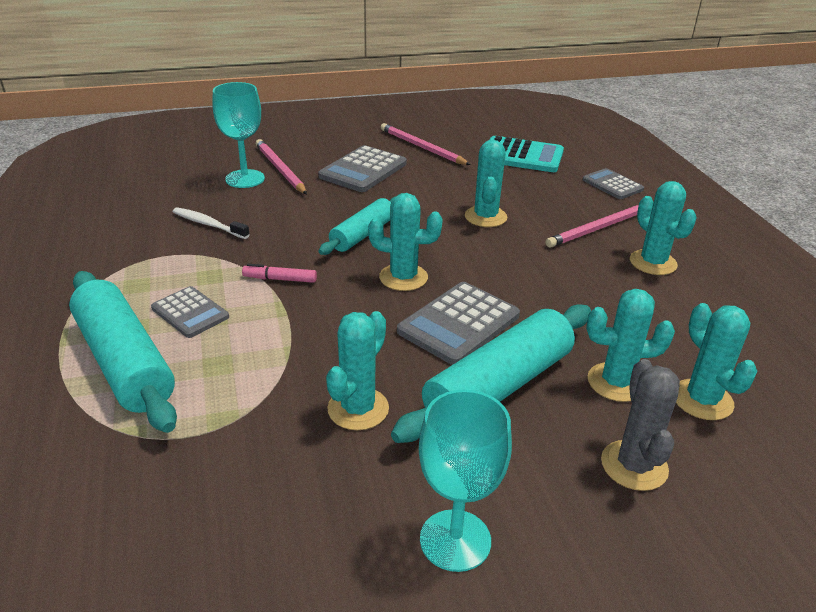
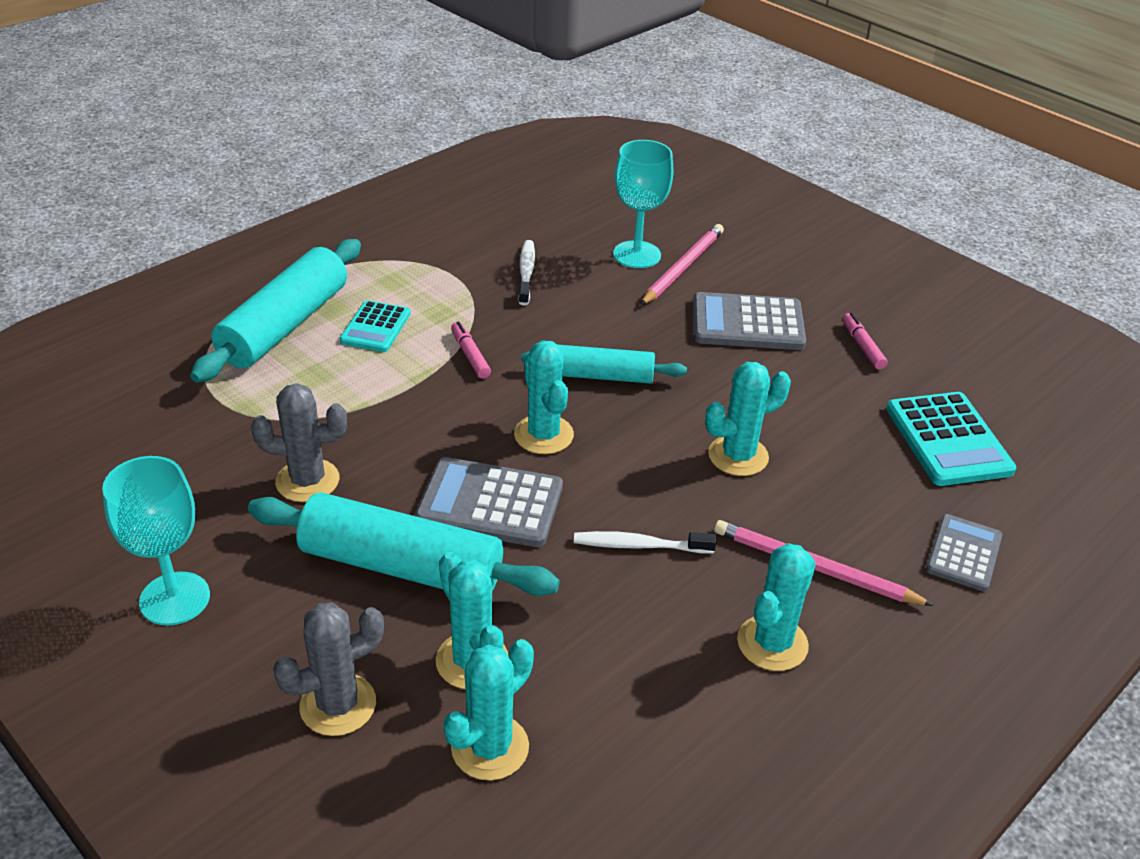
camera: 60 degrees right, 5 degrees up
(190, 313) = (375, 327): grey calculator -> turquoise calculator
(358, 409) = (307, 481): turquoise cactus -> grey cactus
(422, 147) = (862, 346): pink pencil -> pink marker
(543, 278) = (639, 545): none -> white toothbrush

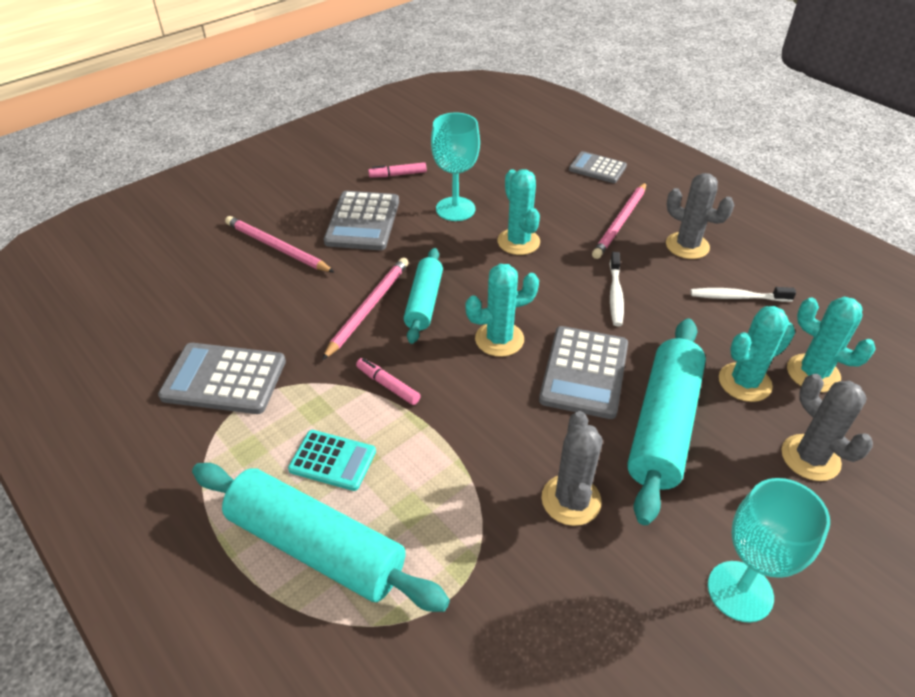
camera: 85 degrees left, 5 degrees up
(470, 355) = (388, 385): pink marker -> pink marker turned 60 degrees clockwise
(479, 258) = (224, 379): none -> grey calculator
(526, 272) = (260, 345): white toothbrush -> white toothbrush (737, 297)
(588, 336) = (368, 308): none -> pink pencil
(637, 255) = (249, 272): turquoise goblet -> turquoise goblet (455, 209)
(772, 643) = (687, 246): turquoise cactus -> grey cactus
(948, 440) = (497, 157): turquoise calculator -> none

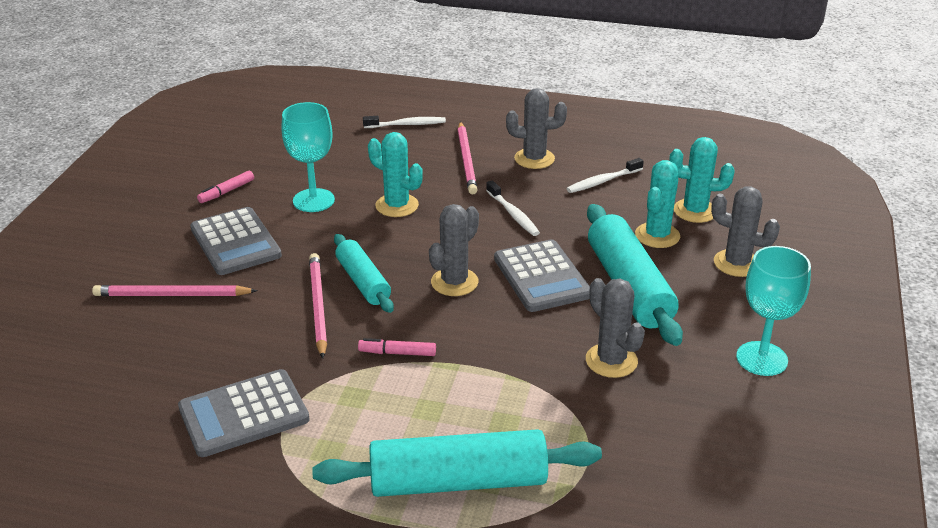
camera: 35 degrees left, 10 degrees down
(332, 460) = (408, 423): turquoise calculator -> none
(499, 339) = (454, 282): turquoise cactus -> grey cactus
(597, 168) = (407, 125): grey calculator -> white toothbrush

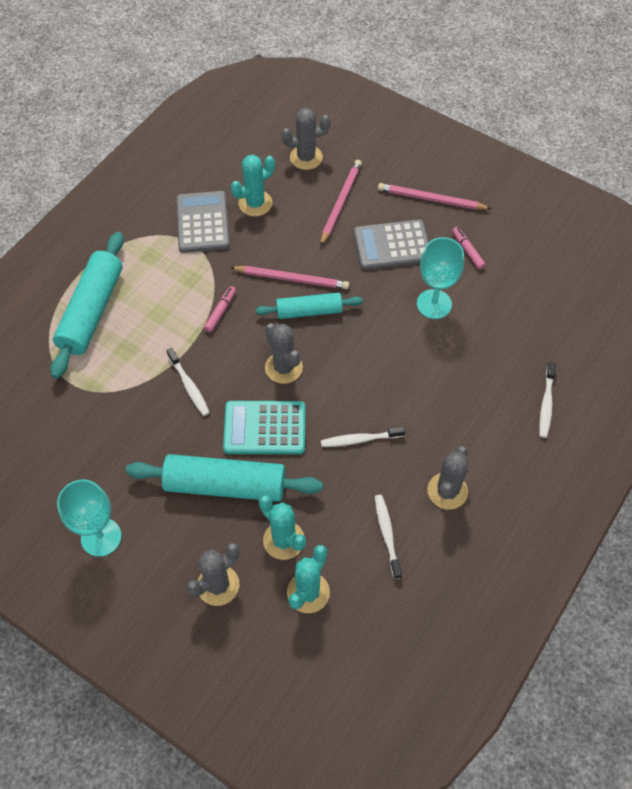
camera: 110 degrees right, 25 degrees up
(397, 205) = (405, 359): turquoise cactus -> turquoise cactus (255, 203)
(466, 160) = (463, 433): pink pencil -> pink pencil (431, 199)
(523, 348) = (189, 386): none -> white toothbrush
(542, 277) = (264, 428): grey calculator -> turquoise calculator
(611, 361) = (149, 435): grey cactus -> grey cactus (306, 157)

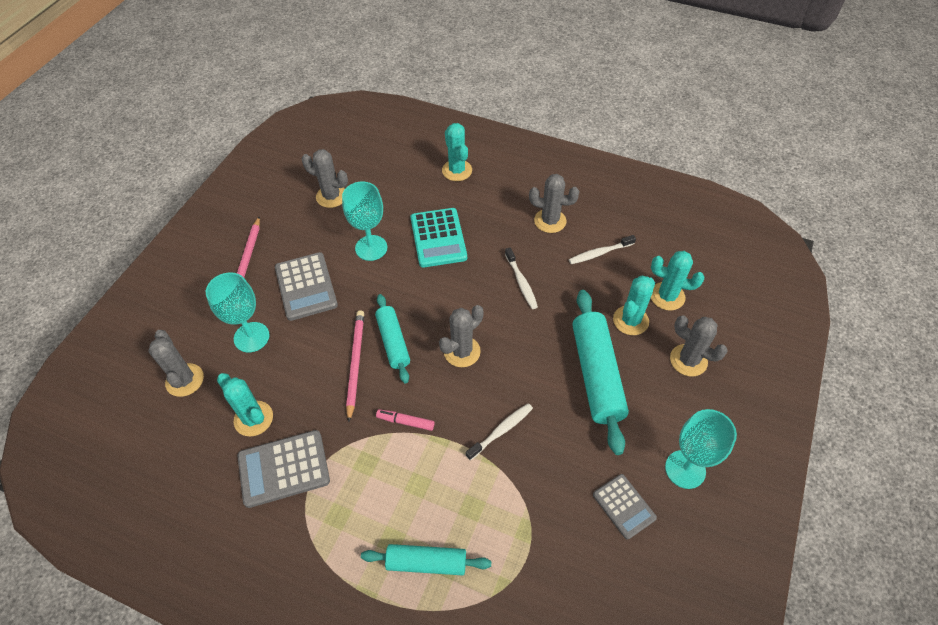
camera: 100 degrees left, 5 degrees down
(85, 471) = (624, 506): none -> grey calculator
(92, 311) = (426, 562): turquoise rolling pin -> turquoise rolling pin, size x0.61
(264, 428) = (530, 355): turquoise calculator -> turquoise calculator (438, 238)
(340, 203) = (251, 337): pink pencil -> turquoise goblet
(467, 250) = (308, 230): pink marker -> none
(516, 274) = (331, 196): none -> grey cactus
(546, 404) = (457, 170): white toothbrush -> turquoise cactus

